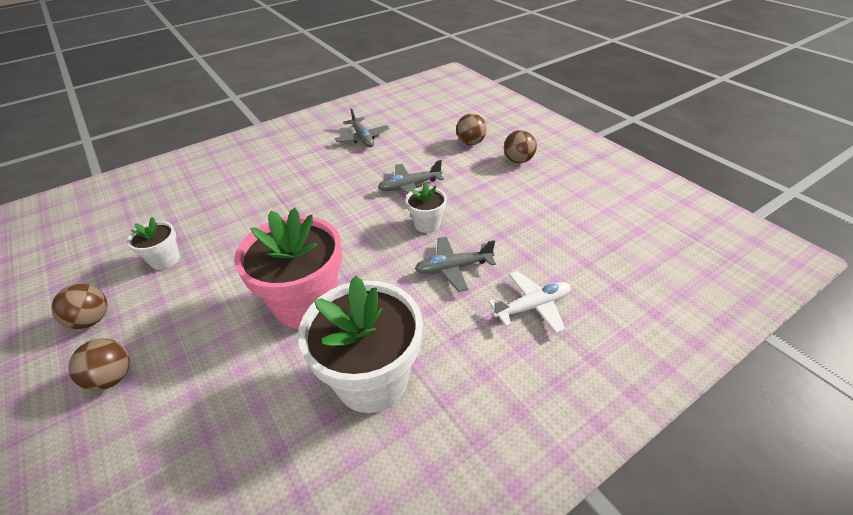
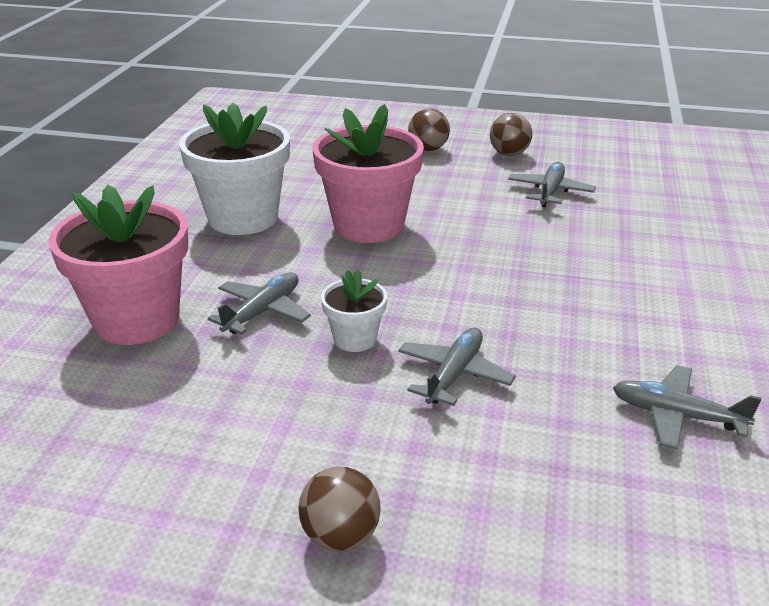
camera: 135 degrees right, 10 degrees down
(165, 260) = (550, 192): white flower pot -> grey plane
(470, 143) = (485, 527): brown ball -> none
(532, 306) = (136, 320): white plane -> pink flower pot

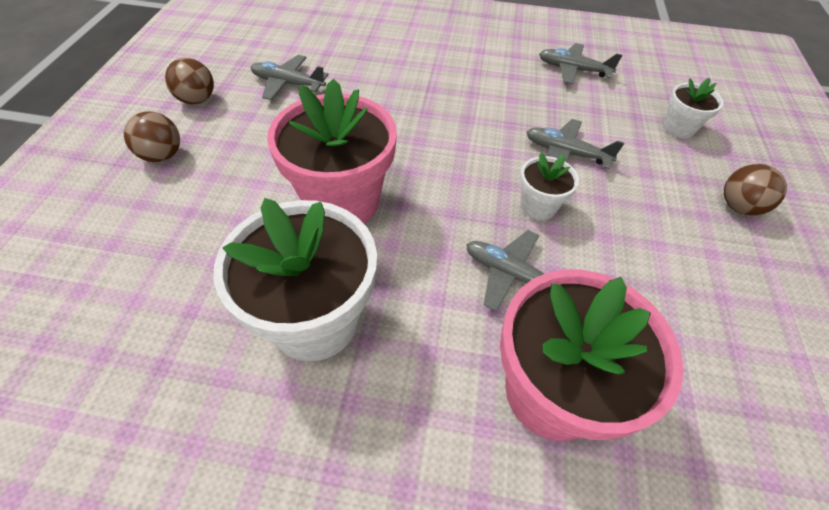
camera: 95 degrees left, 20 degrees up
(534, 517) = (678, 128): none -> white flower pot
(676, 415) = (573, 70): grey plane -> grey plane turned 90 degrees clockwise

